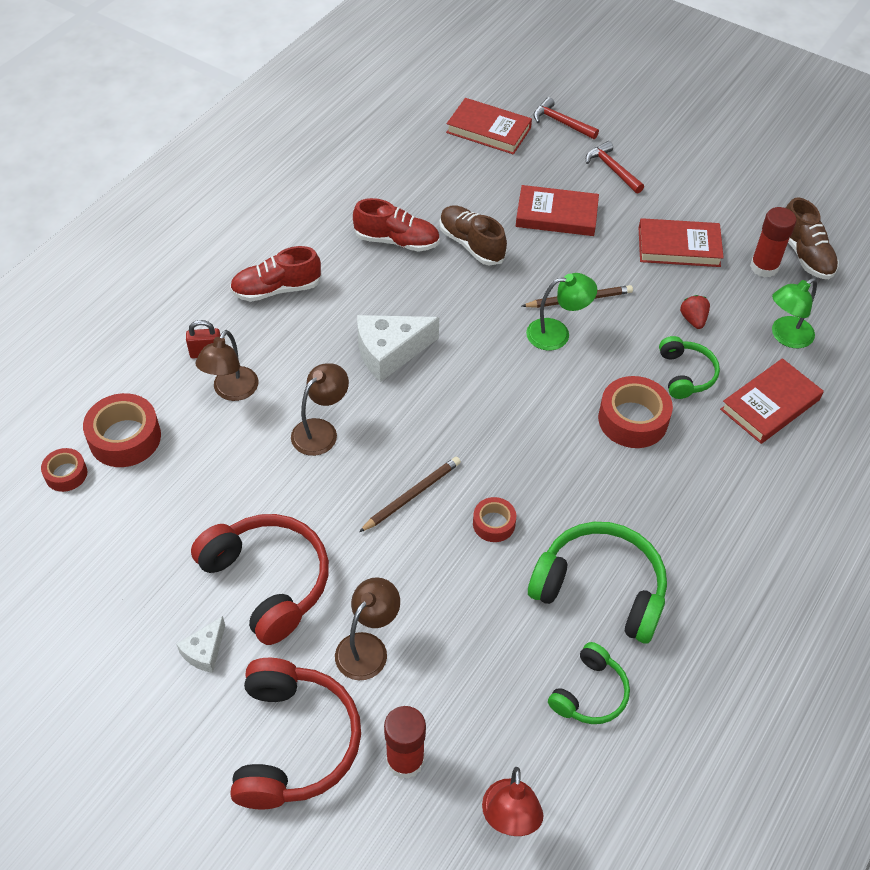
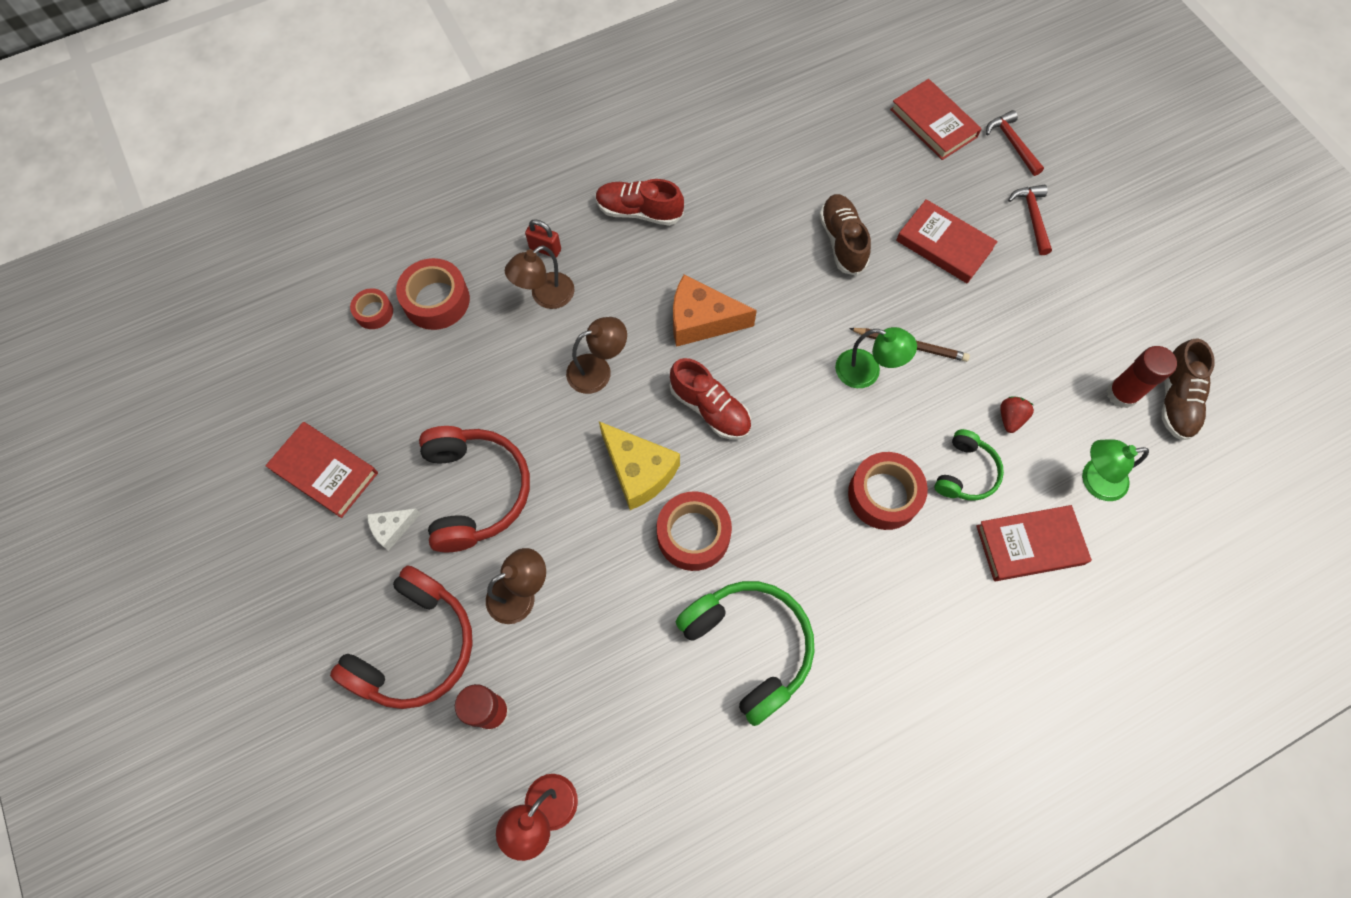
camera: 30 degrees right, 15 degrees up
(390, 352) = (701, 320): white cheese -> orange cheese
(397, 241) = (774, 208): red shoe -> red shoe (710, 409)
(412, 495) = (639, 471): brown pencil -> yellow cheese
(494, 523) = (693, 535): red tape -> red tape, size x1.75
(589, 693) = (679, 739): green headphones -> none
(679, 247) = (1046, 333): red book -> red book (325, 471)

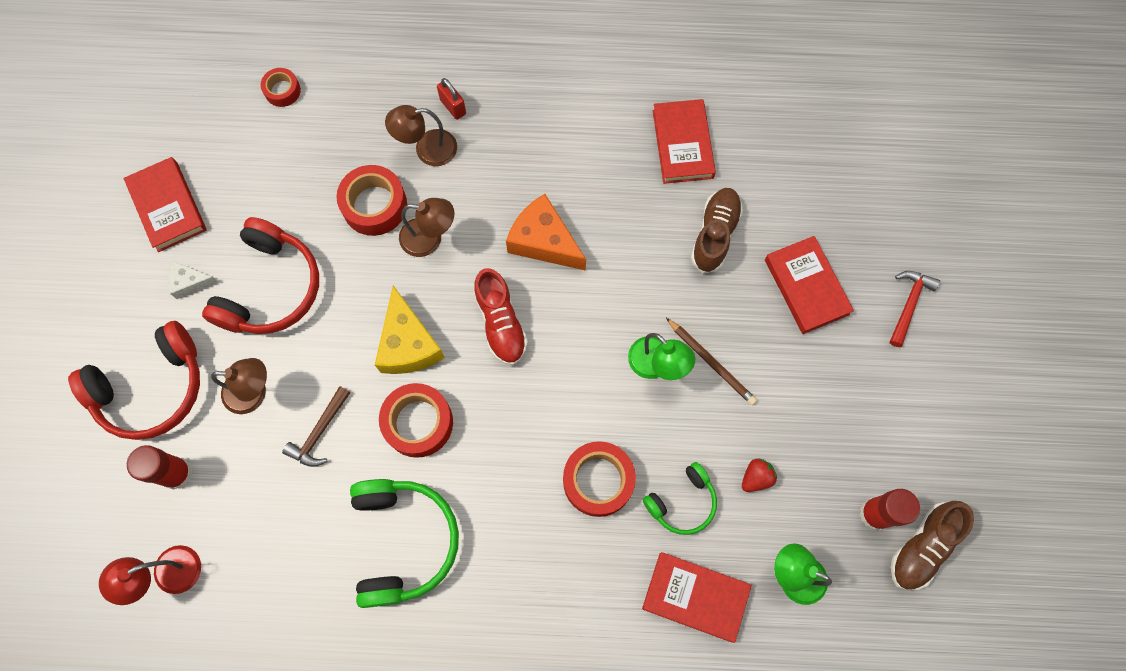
camera: 30 degrees right, 5 degrees up
(436, 300) = (337, 106): red tape -> red tape (374, 205)
(607, 594) = (319, 432): none -> brown hammer
(639, 211) = (553, 114): red shoe -> none
(933, 123) = (877, 165): red book -> red book (682, 144)
(1012, 143) = (940, 223): red hammer -> none

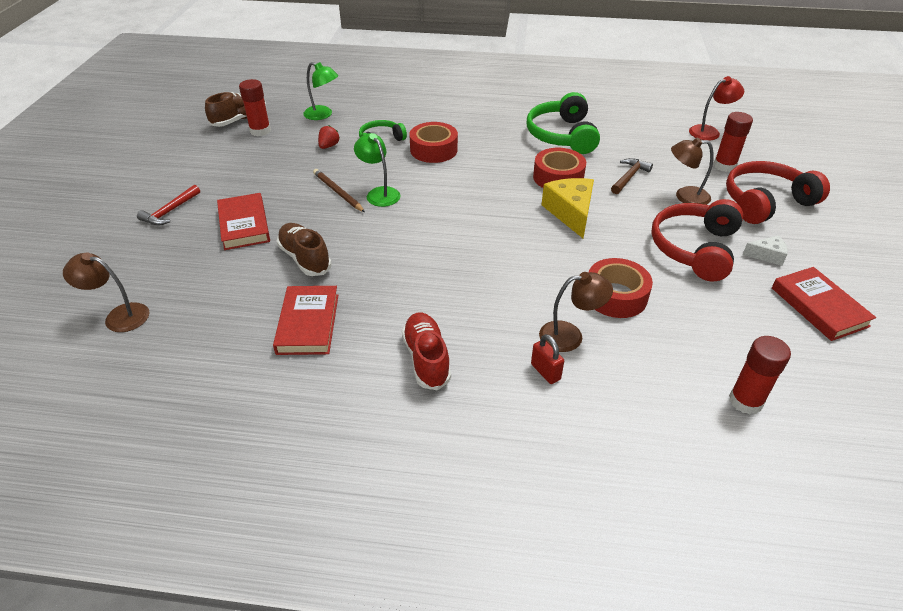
camera: 175 degrees left, 30 degrees down
(282, 91) = (745, 401): red tape -> red glue stick
(430, 238) = (560, 270): brown lamp -> brown lamp (119, 316)
(500, 323) = (497, 219): red shoe -> red shoe (426, 359)
(543, 241) = (457, 263): orange cheese -> none
(695, 597) = (384, 111): red book -> none
(714, 234) = (305, 258): brown shoe -> brown shoe turned 120 degrees clockwise
(756, 477) = (329, 146): red strawberry -> red strawberry turned 150 degrees clockwise

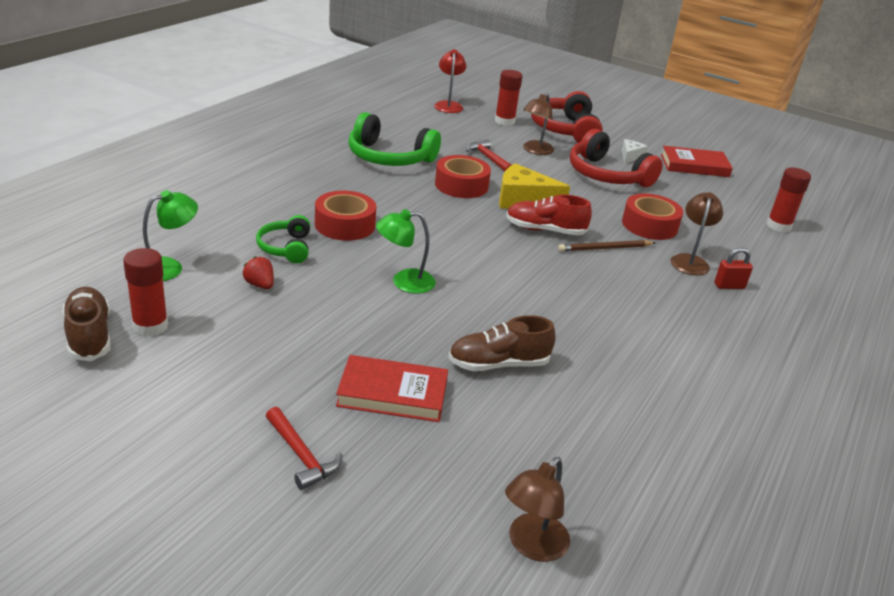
camera: 70 degrees left, 10 degrees down
(308, 323) = (616, 390): red book -> none
(338, 192) = (377, 307): brown pencil -> brown pencil (605, 248)
(426, 359) = (695, 336): red shoe -> red shoe (545, 230)
(629, 177) = (488, 158): brown hammer -> red hammer

